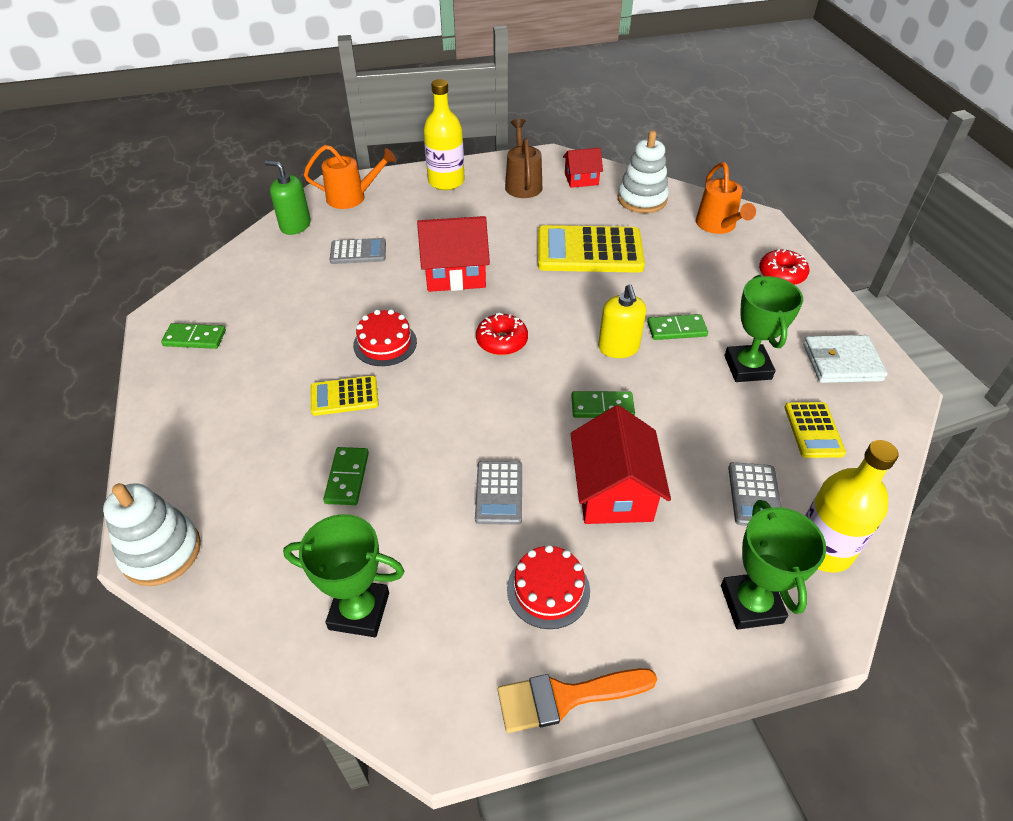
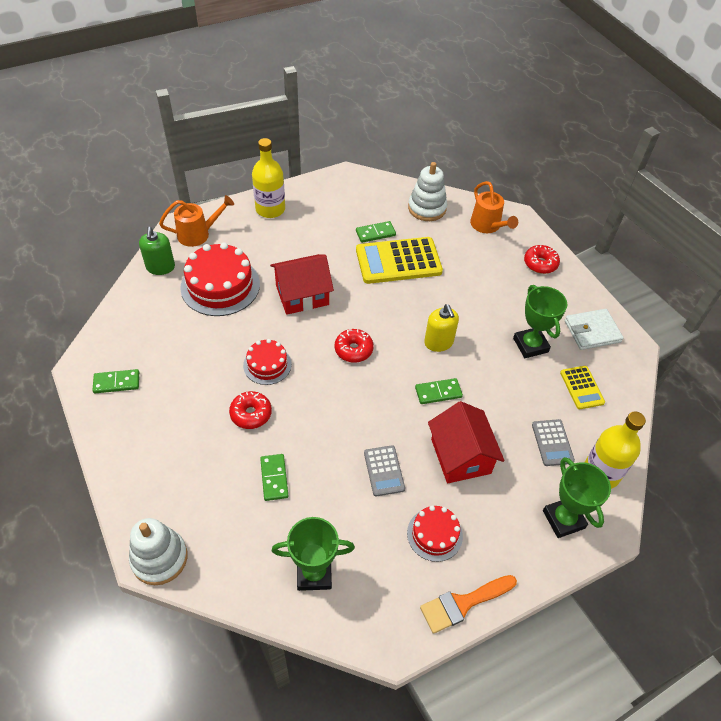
camera: 15 degrees left, 5 degrees up
(295, 225) = (160, 267): green soap dispenser -> green soap dispenser turned 105 degrees counterclockwise
(344, 396) = (251, 414): yellow calculator -> red donut
(358, 252) = (220, 286): grey calculator -> red cake
(522, 183) = (332, 204): brown watering can -> none
(581, 179) = (376, 194): red house -> none
(676, 329) = (476, 321): green domino -> green domino (375, 233)

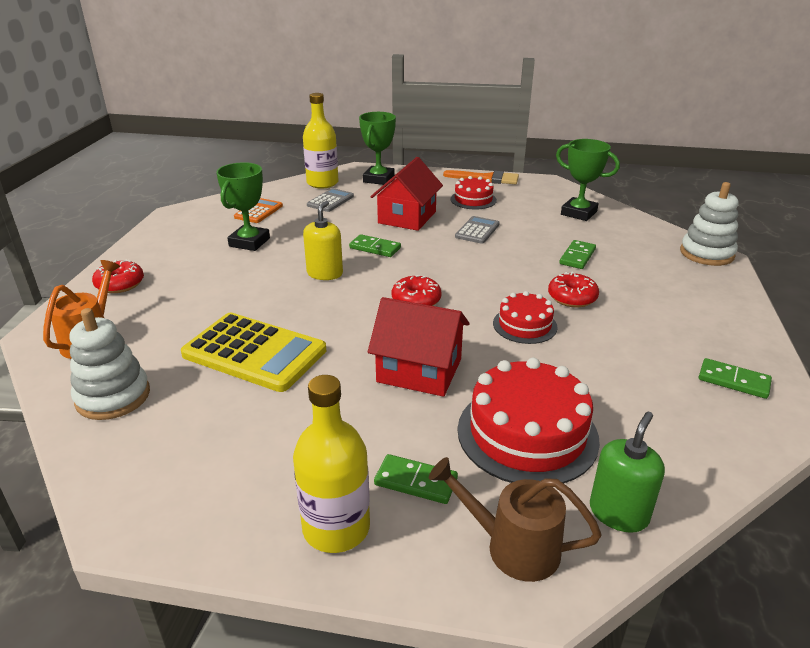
camera: 140 degrees left, 20 degrees down
(198, 234) = (511, 546): orange watering can -> brown watering can
(375, 233) = (230, 398): green domino -> green domino (415, 482)
(582, 387) = (258, 211): yellow calculator -> orange calculator
(592, 331) = (184, 230): white wallet -> none

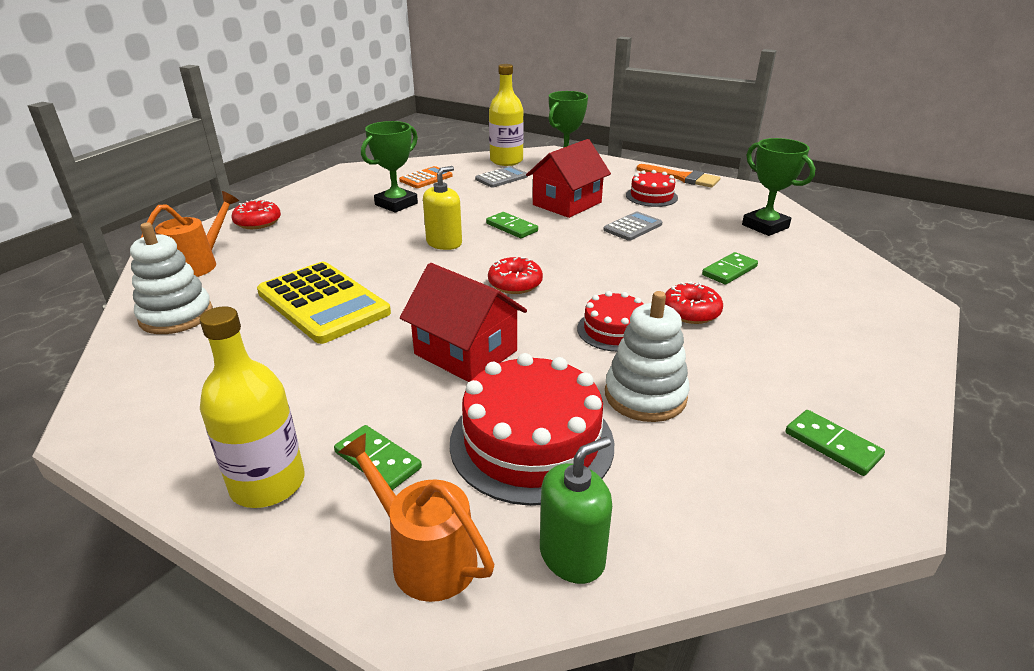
camera: 20 degrees right, 0 degrees up
(511, 546) = (424, 555): brown watering can -> orange watering can
(706, 253) = (901, 294): white stacking toy -> white stacking toy (645, 396)

